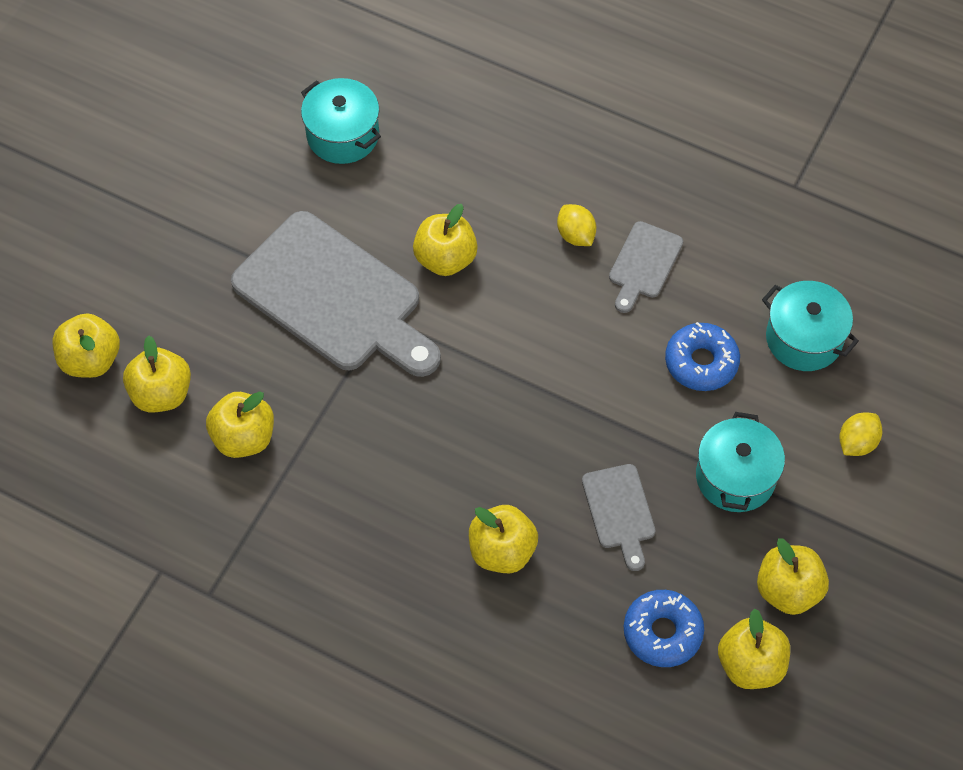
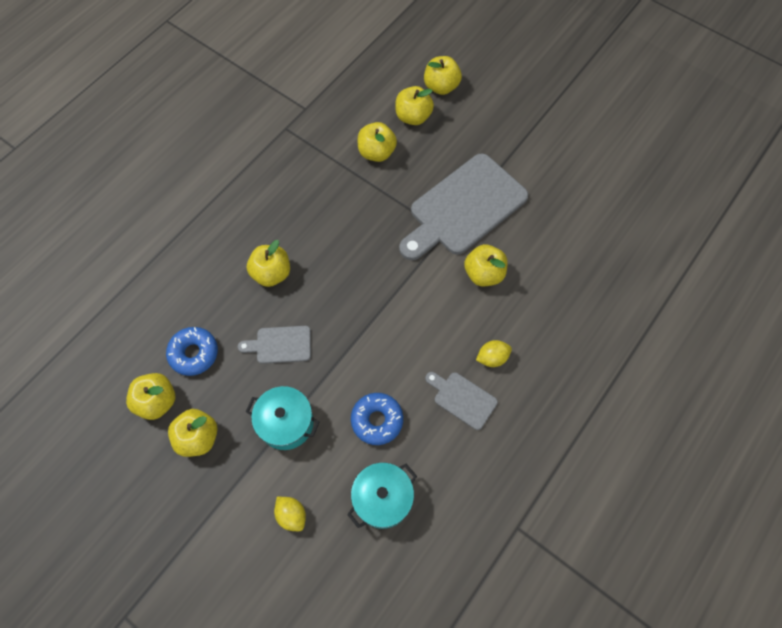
camera: 100 degrees right, 5 degrees up
(343, 135) = (588, 227): turquoise pot -> none

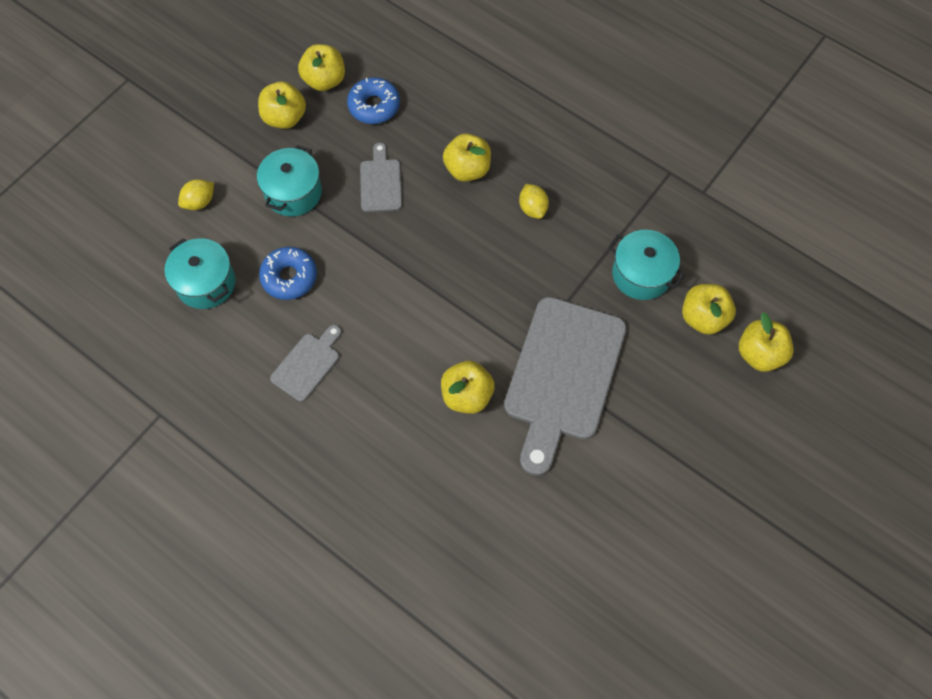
camera: 90 degrees right, 0 degrees up
(376, 152) = (641, 274): yellow apple -> turquoise pot
(463, 208) = (562, 376): grey cutting board -> grey cutting board turned 120 degrees counterclockwise
(492, 358) = (355, 399): yellow lemon -> yellow lemon (532, 208)

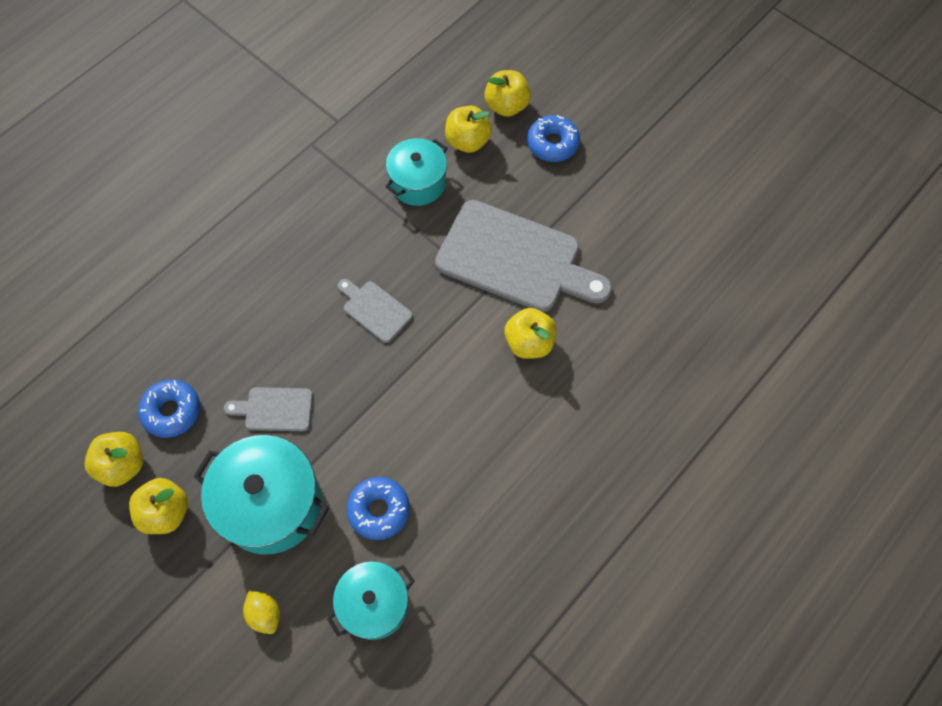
camera: 85 degrees left, 0 degrees up
(293, 192) = (271, 504): turquoise pot -> turquoise pot, size x1.55
(308, 364) = (484, 492): grey cutting board -> grey cutting board (375, 309)
(467, 169) = (274, 322): yellow apple -> none
(532, 208) = (332, 265): yellow lemon -> none
(717, 406) = (552, 143): none -> blue donut

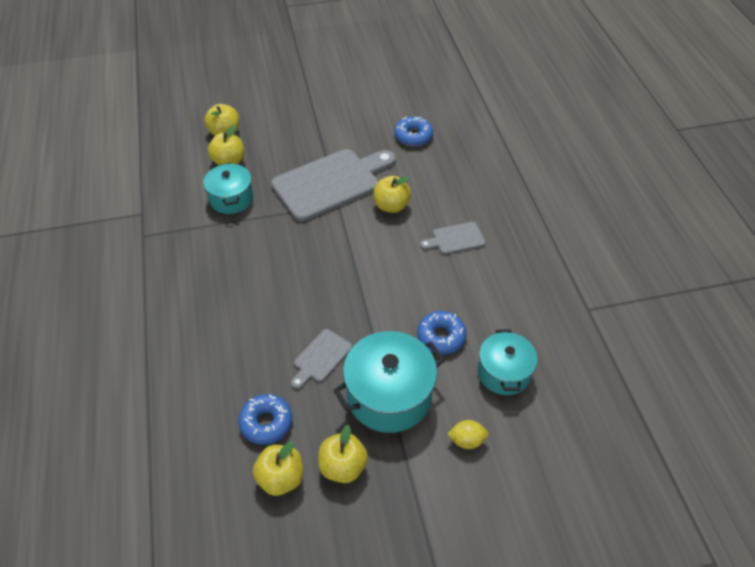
camera: 55 degrees left, 15 degrees down
(375, 309) = (299, 266): grey cutting board -> grey cutting board (455, 239)
(552, 143) = (272, 127): blue donut -> blue donut (413, 136)

